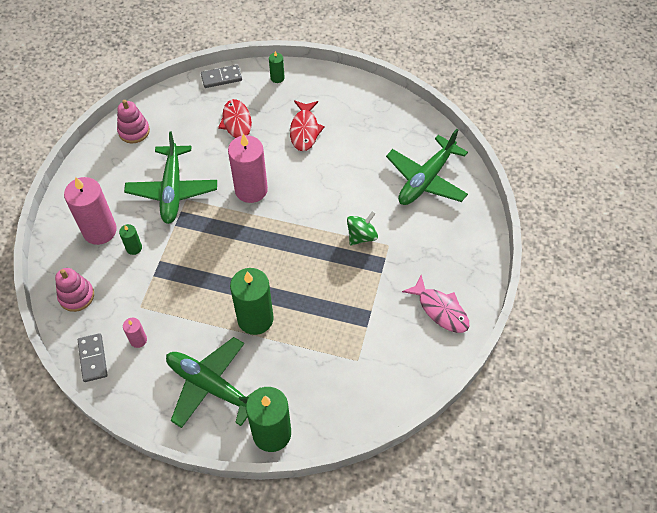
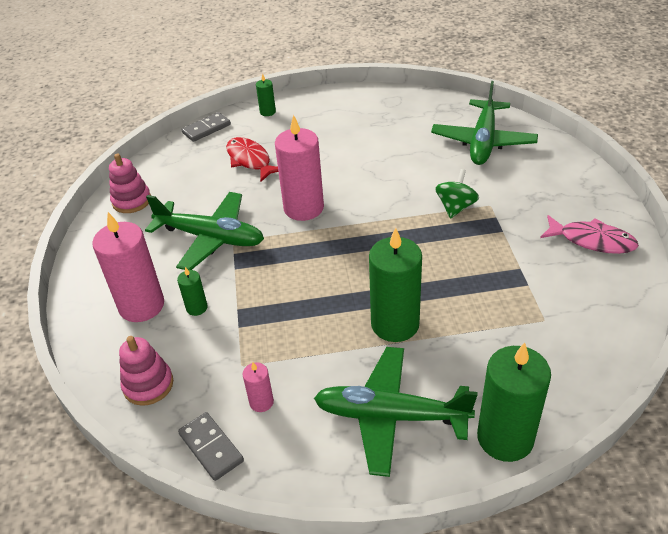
camera: 20 degrees left, 15 degrees down
(172, 190) = (211, 238): green plane -> green plane turned 45 degrees counterclockwise
(304, 130) = (327, 142): red fish -> none

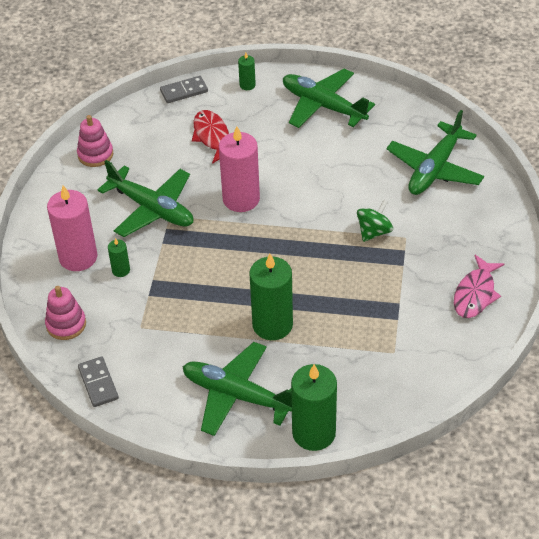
camera: 15 degrees right, 5 degrees up
(261, 402) = (145, 359): pink candle -> none
(348, 113) = (323, 105): none -> green plane
(592, 240) = (475, 294): pink fish -> pink fish turned 75 degrees clockwise

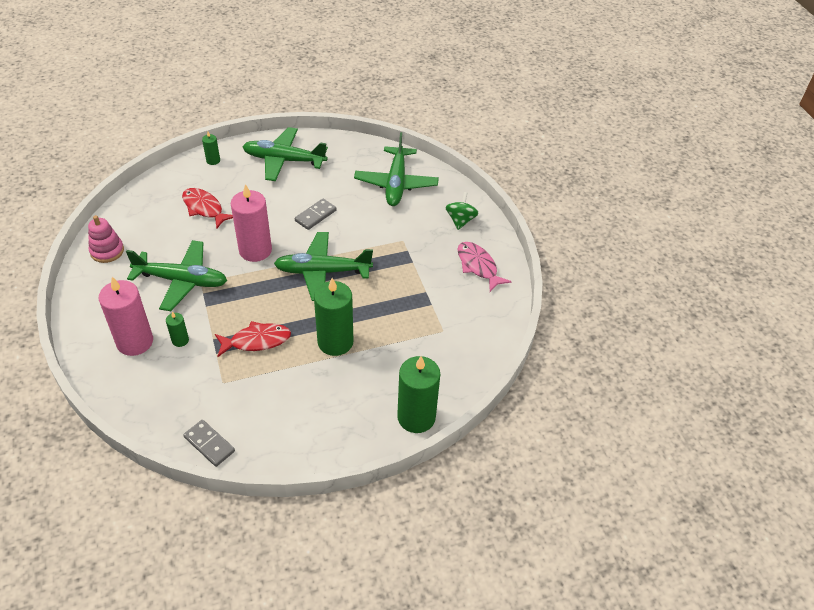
camera: 30 degrees left, 0 degrees up
(66, 324) = (153, 403): pink stacking toy -> none
(184, 91) = (161, 179): grey domino -> grey domino (315, 215)
(194, 296) = (256, 341): none -> red fish
(236, 395) = (336, 410): green plane -> green plane (322, 272)
(374, 232) = (376, 243): green spinning top -> green spinning top (460, 220)
(475, 294) = (478, 266): pink fish -> pink fish turned 150 degrees clockwise

